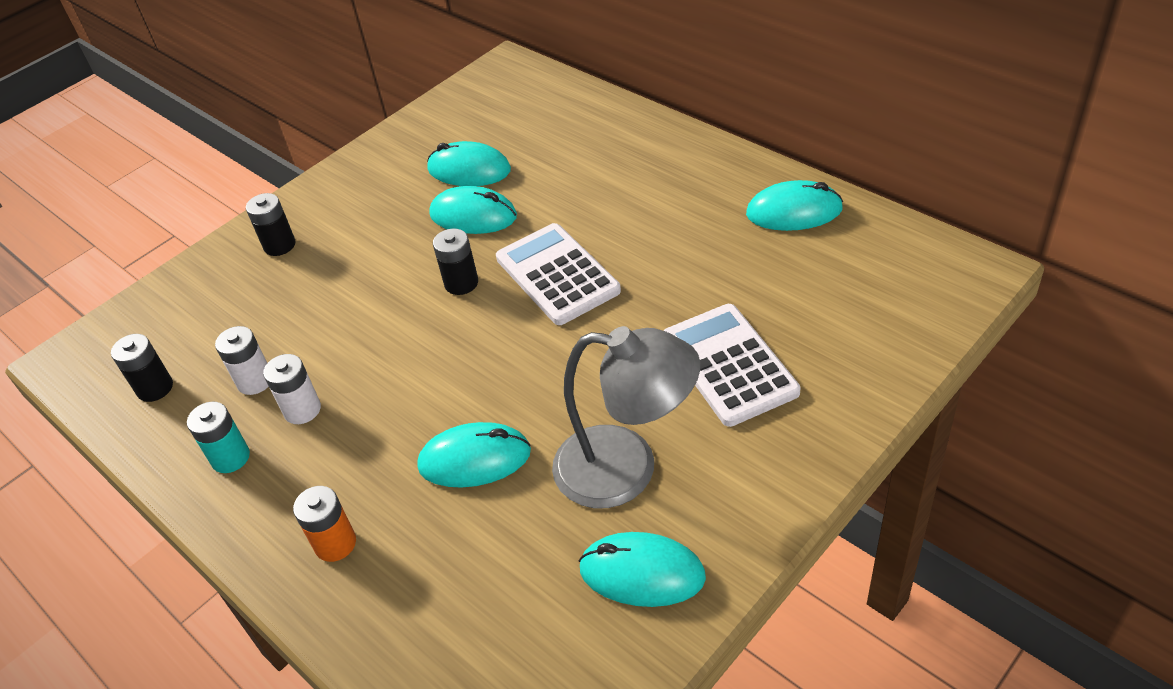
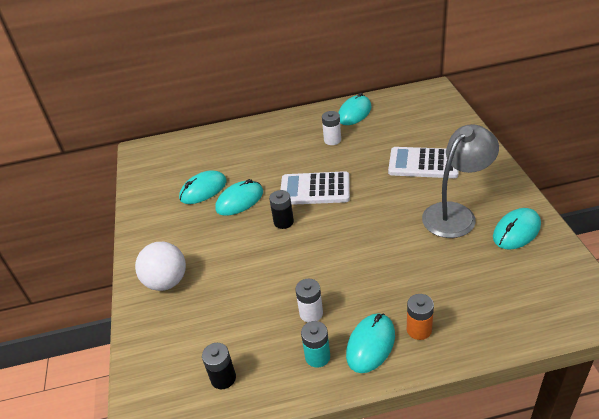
camera: 55 degrees left, 5 degrees down
(255, 381) = (267, 327): white battery -> white battery (332, 140)
(279, 245) = (167, 282): black battery -> white ball
(474, 459) = (407, 259): turquoise mouse -> turquoise mouse (370, 344)

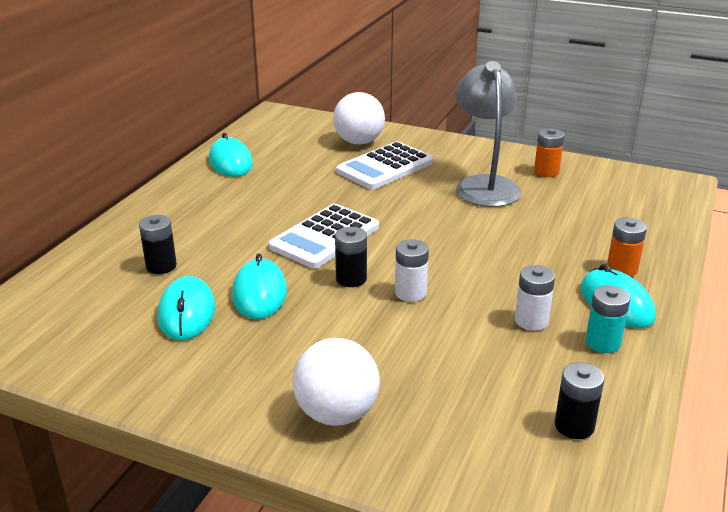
camera: 60 degrees left, 10 degrees down
(233, 158) = (161, 266): none -> black battery
(332, 140) = (254, 193): white battery -> white battery (410, 293)
(442, 136) = (359, 142): none -> white ball
(516, 231) = (546, 172): turquoise mouse -> orange battery

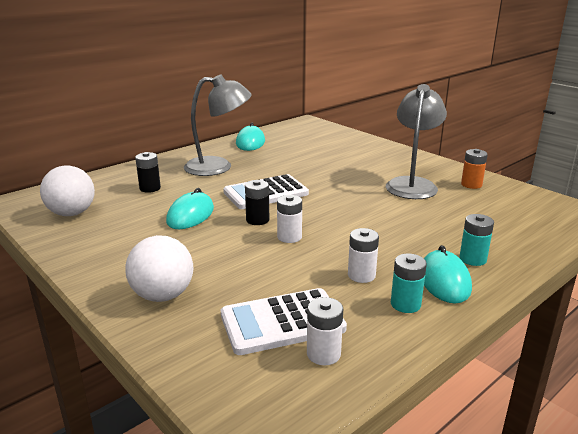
camera: 25 degrees right, 5 degrees down
(187, 313) = (136, 216): turquoise mouse -> none
(224, 211) = (218, 167): none -> grey lamp
(359, 142) = (346, 145): white ball -> white ball (72, 213)
(385, 167) = (349, 161): white calculator -> white calculator (282, 322)
(574, 426) = (323, 354): black battery -> white battery
(622, 269) = (472, 259): orange battery -> turquoise battery

